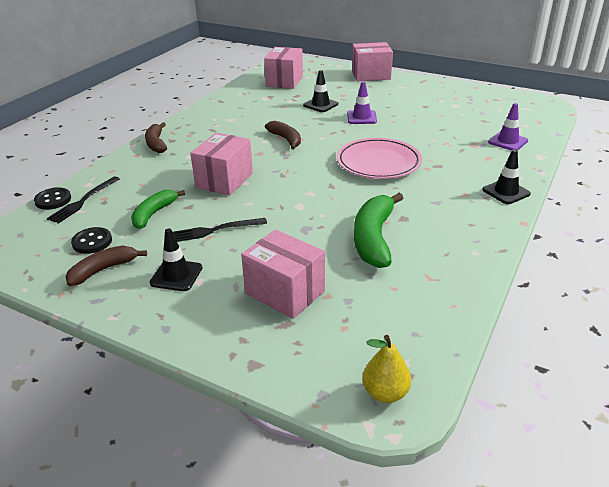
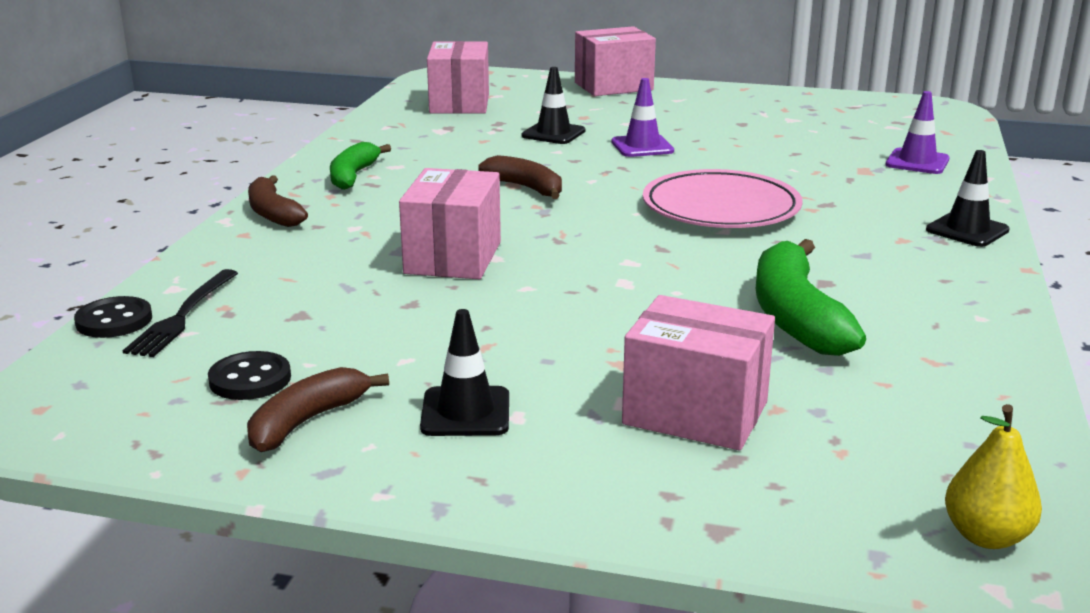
camera: 15 degrees left, 10 degrees down
(154, 214) = (348, 322): green banana -> green banana (353, 176)
(214, 230) = (490, 335): black fork -> none

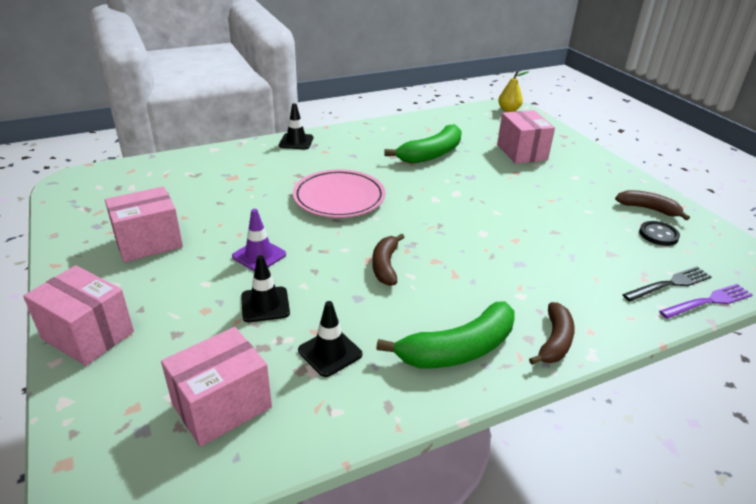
camera: 130 degrees left, 10 degrees up
(114, 320) = (708, 301): black button -> purple fork
(307, 421) = (648, 209): brown banana -> brown banana turned 150 degrees counterclockwise
(353, 176) = (458, 349): green banana -> green banana, size x1.59
(453, 258) = (502, 243): pink box -> pink box (149, 242)
(465, 412) = (590, 185): black traffic cone -> black traffic cone (330, 352)
(917, 162) = (203, 167): purple traffic cone -> none

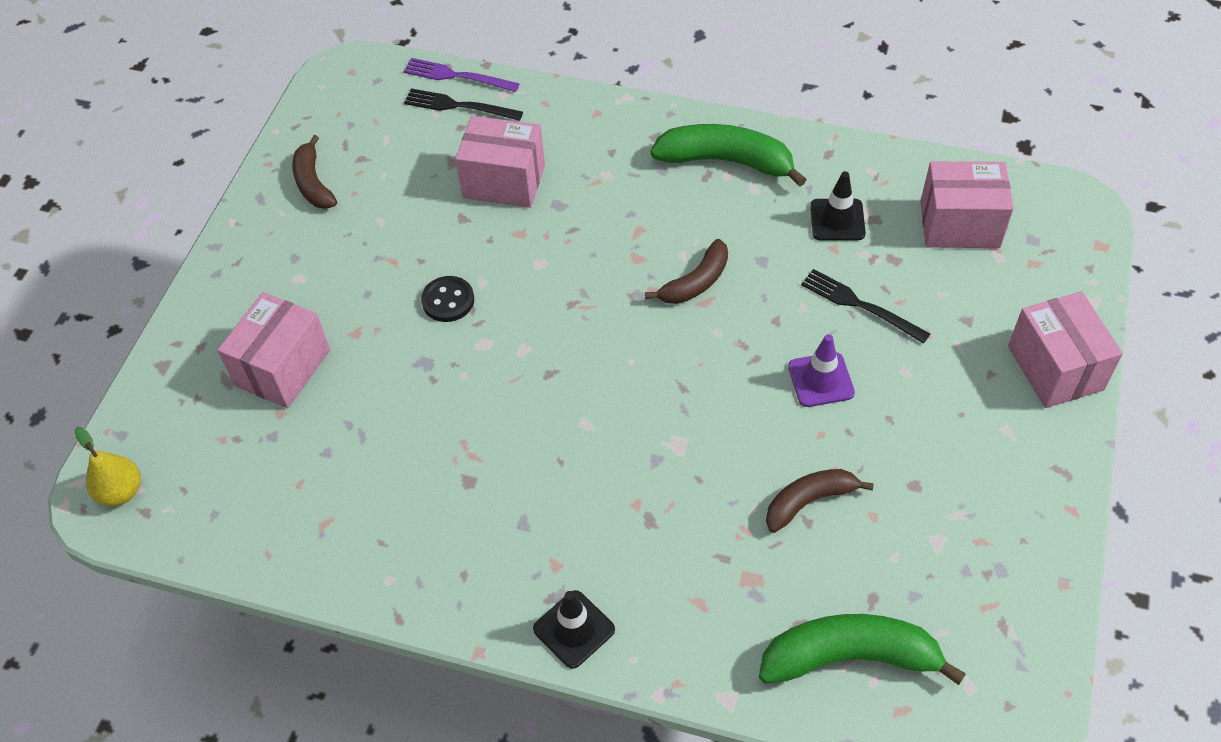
camera: 135 degrees left, 20 degrees up
(149, 242) = (942, 485): pink box -> pink box (504, 181)
(265, 304) = (860, 305): black traffic cone -> black fork
(339, 198) = (641, 428): pink plate -> none
(431, 154) = (409, 448): green banana -> green banana (850, 657)
(554, 341) = (638, 123): brown banana -> brown banana (809, 501)
(658, 235) = (368, 151): black button -> black button (448, 300)

